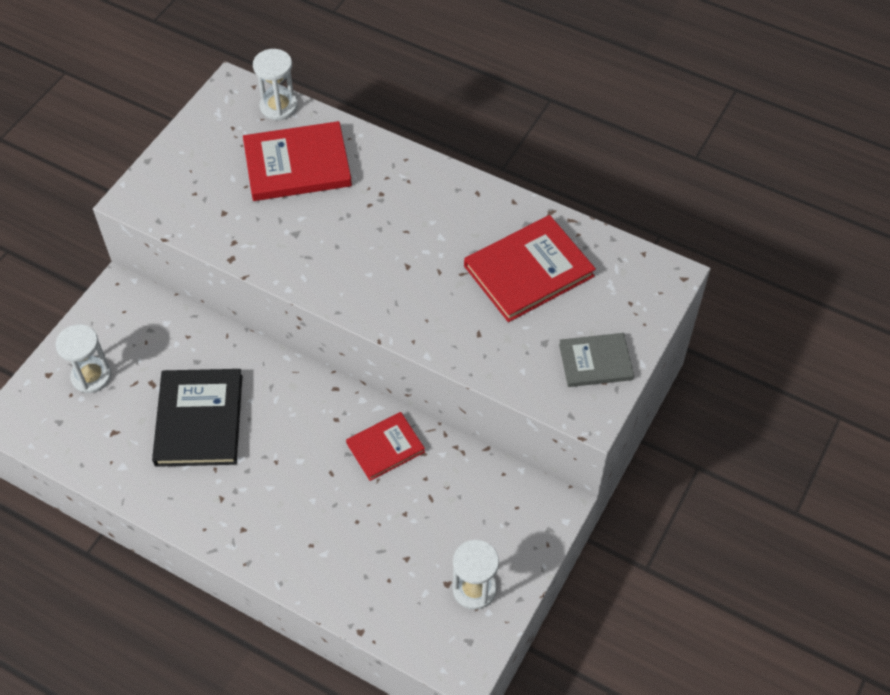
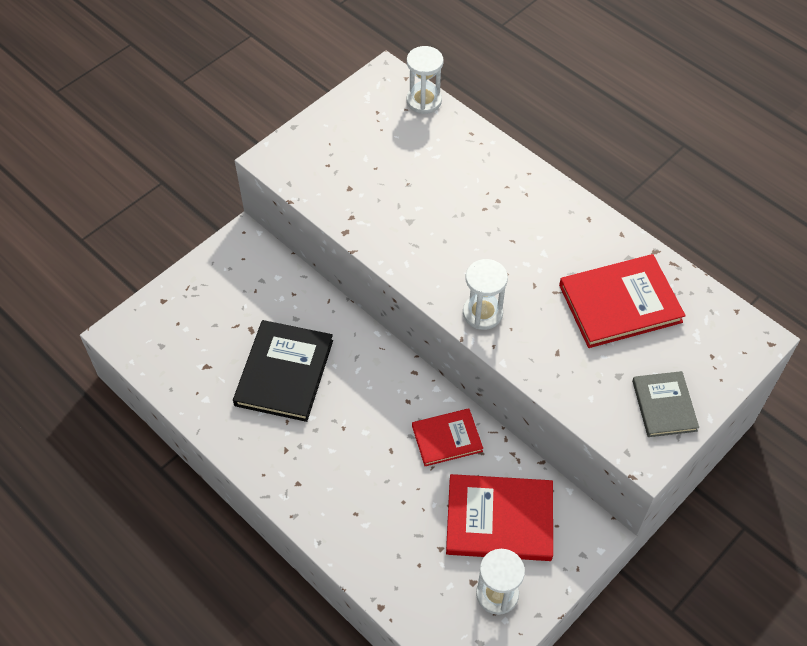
camera: 15 degrees right, 0 degrees up
(91, 376) = (200, 311): white hourglass -> white hourglass (482, 313)
(297, 165) = (427, 158): red book -> red book (499, 520)
(595, 362) = (664, 405): grey book -> grey book turned 75 degrees clockwise

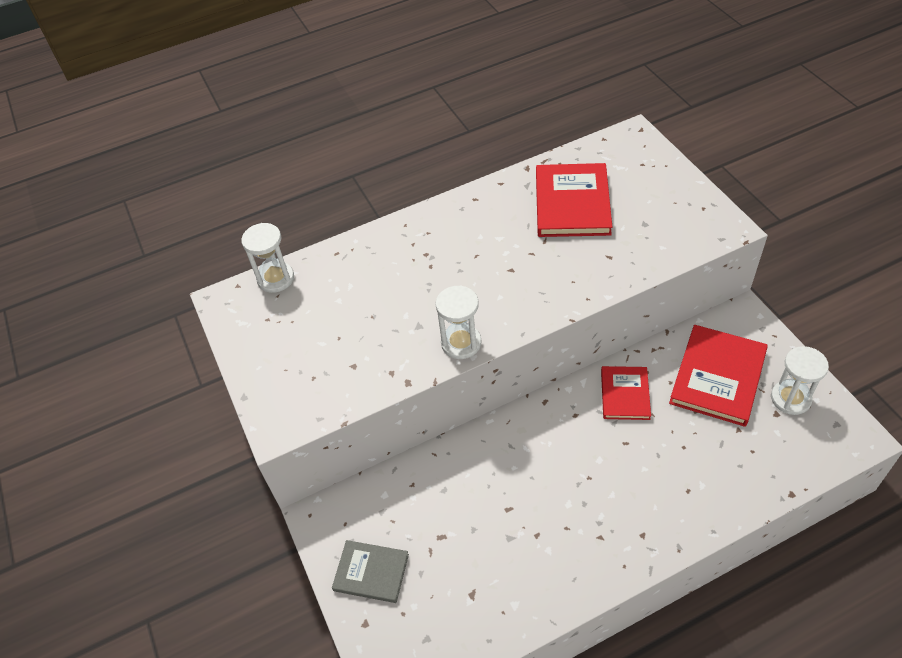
camera: 65 degrees left, 5 degrees down
(284, 372) = (507, 516): black book -> none
(482, 313) = (549, 297): white hourglass -> white hourglass (461, 343)
(664, 405) = (682, 204): grey book -> grey book (371, 572)

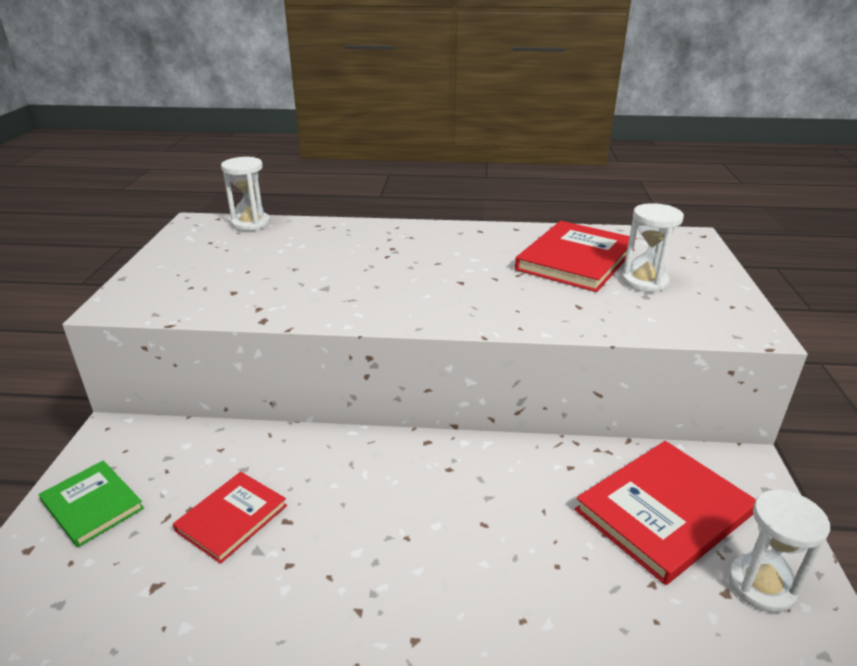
camera: 25 degrees right, 20 degrees down
(371, 572) = (92, 505): grey book -> green book
(461, 343) = (348, 312): white hourglass -> white hourglass (644, 281)
(625, 394) = (525, 476): red book -> red book (231, 518)

